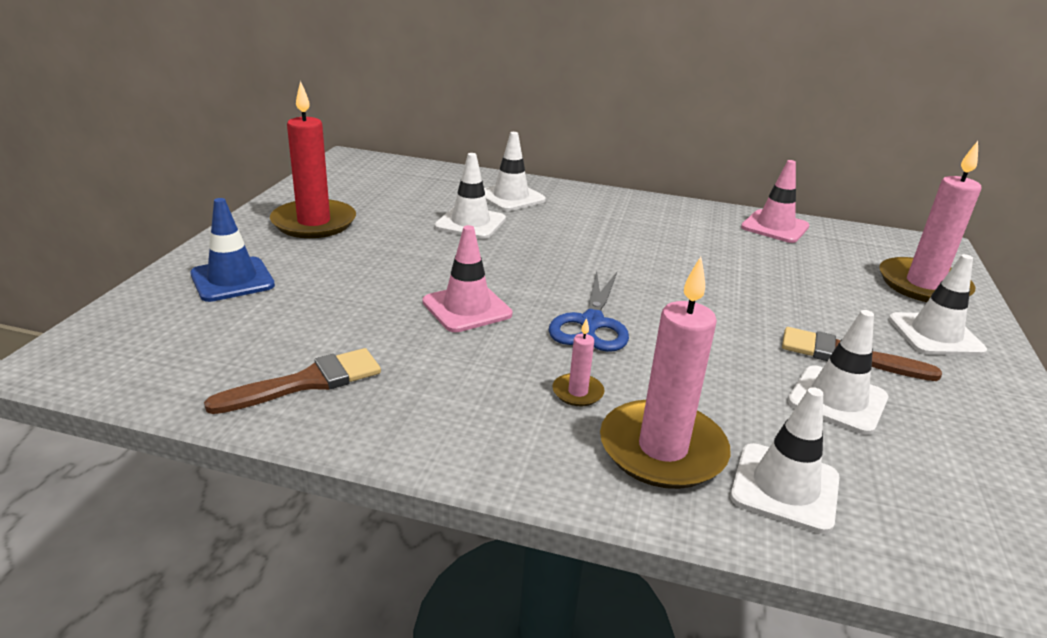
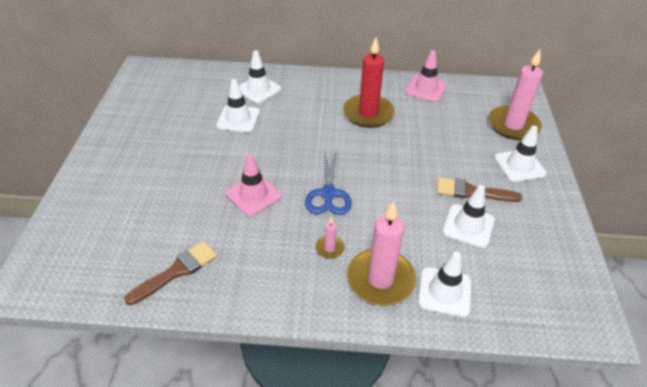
camera: 10 degrees left, 15 degrees up
(232, 280) = (103, 198): blue traffic cone -> none
(314, 223) = (138, 137): red candle -> red candle (368, 113)

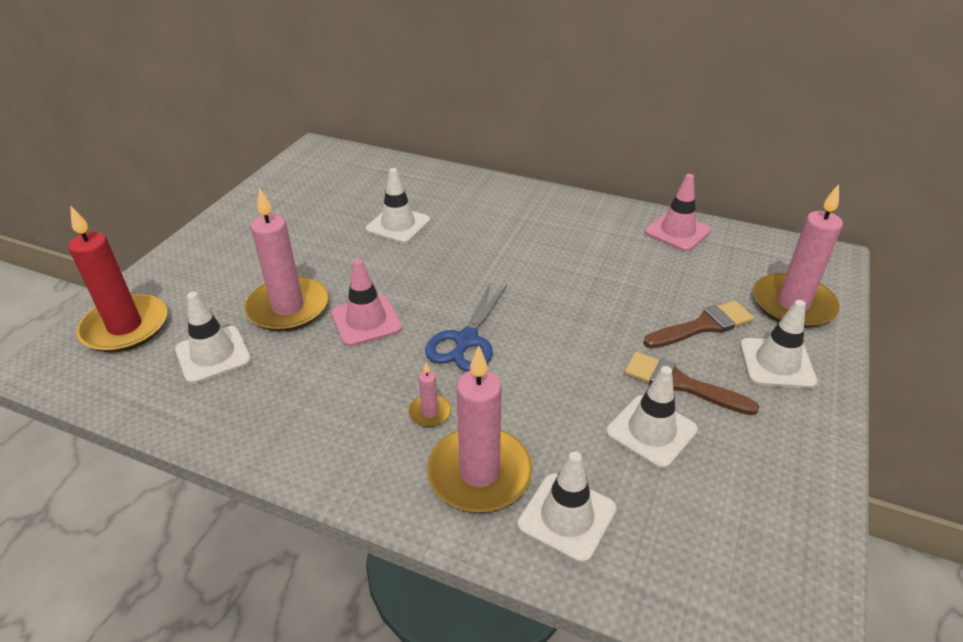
camera: 20 degrees right, 5 degrees down
(176, 271) = (219, 392): brown brush -> brown brush (702, 326)
(192, 198) = (288, 308): none -> pink candle
(258, 89) = (443, 194): white traffic cone -> white traffic cone (213, 355)
(368, 113) = (576, 249): red candle -> red candle (125, 327)

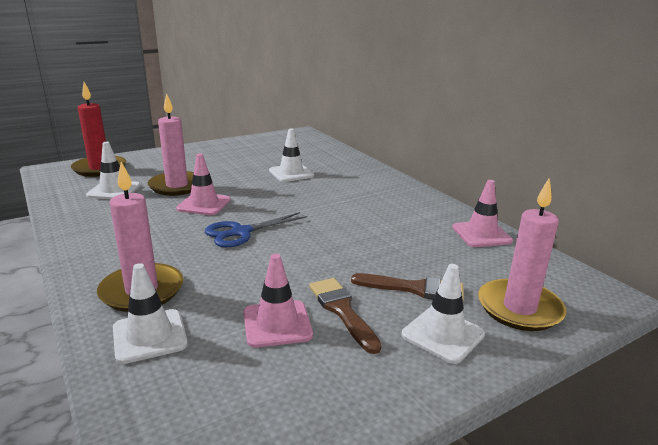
camera: 35 degrees right, 15 degrees down
(429, 412) = (166, 253): pink candle -> none
(651, 431) = (277, 324): white traffic cone -> pink traffic cone

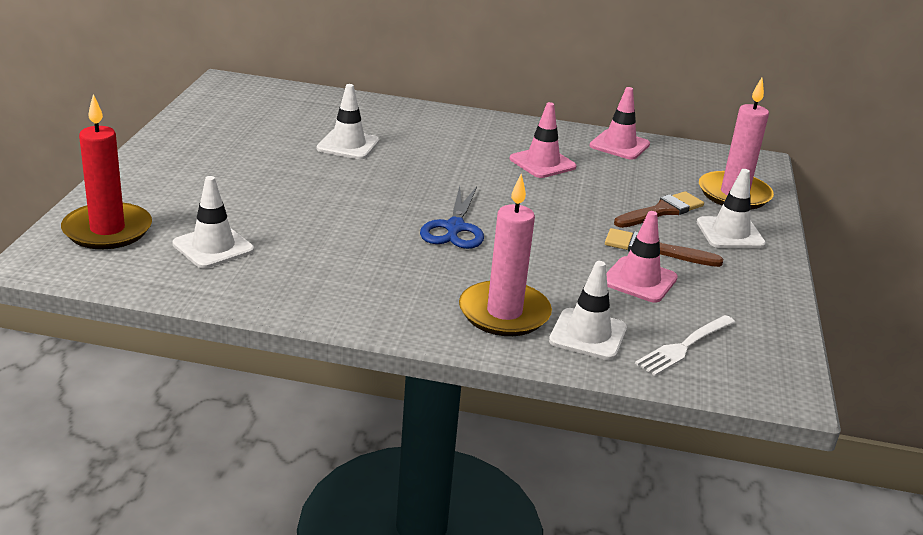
camera: 50 degrees left, 5 degrees up
(177, 186) = (269, 210): pink candle -> none
(186, 393) = (684, 346): none -> white fork
(204, 204) = (352, 217): pink traffic cone -> pink traffic cone (542, 163)

